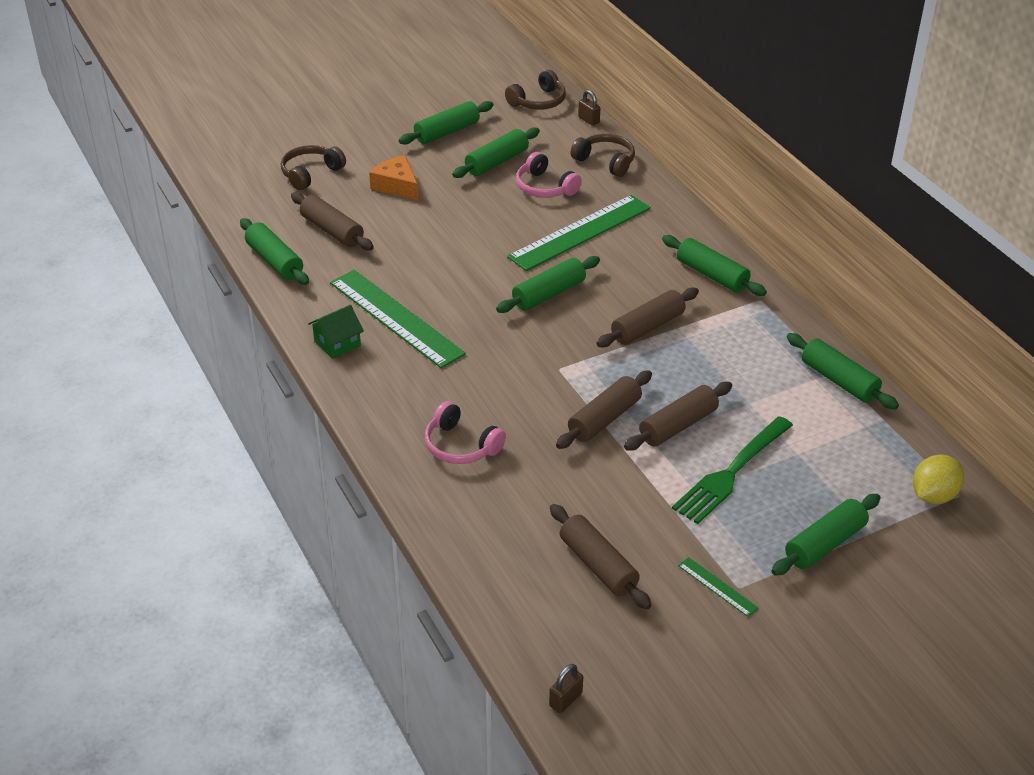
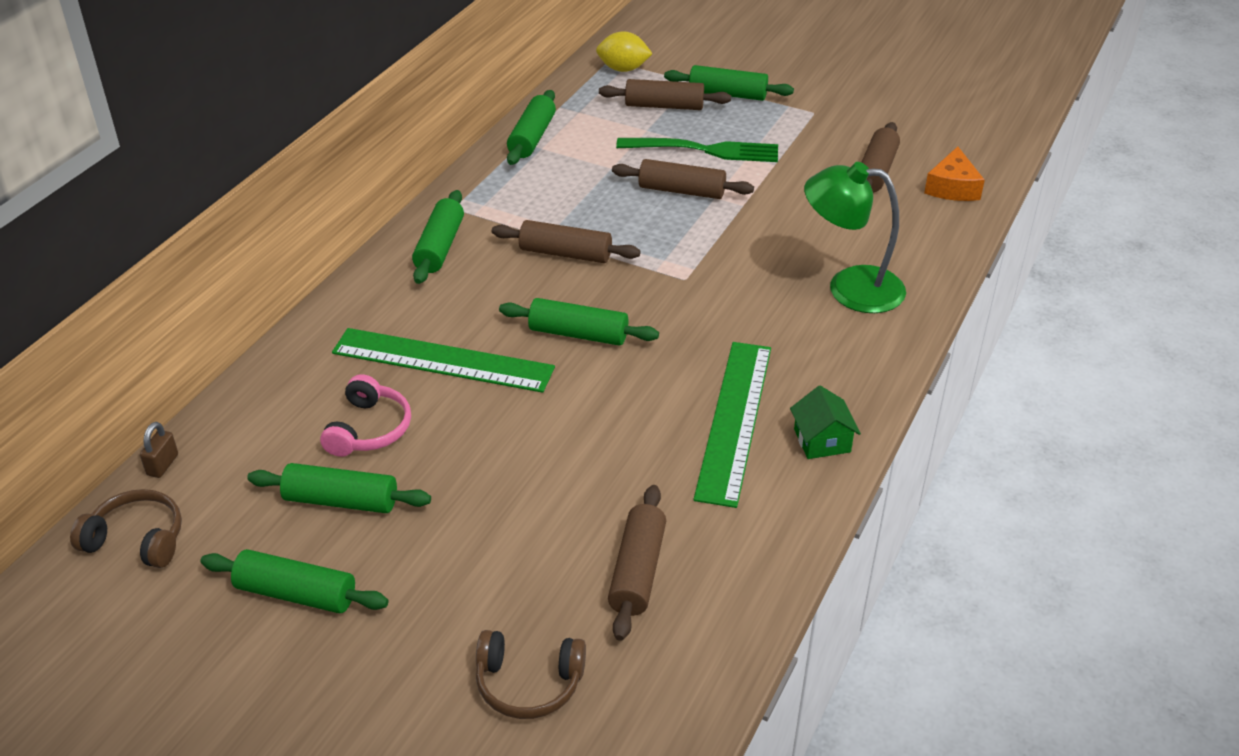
camera: 125 degrees left, 0 degrees up
(275, 261) = (750, 587): green rolling pin -> none
(337, 343) = (822, 440): green house -> green house turned 60 degrees clockwise
(396, 186) = (480, 568): orange cheese -> orange cheese (952, 187)
(461, 446) = (850, 288): pink headphones -> green lamp
(565, 700) = (999, 141): brown padlock -> none
(604, 419) = (719, 228): brown rolling pin -> brown rolling pin (664, 106)
(605, 161) = (265, 405): brown headphones -> none
(717, 586) = (825, 120): green ruler -> none

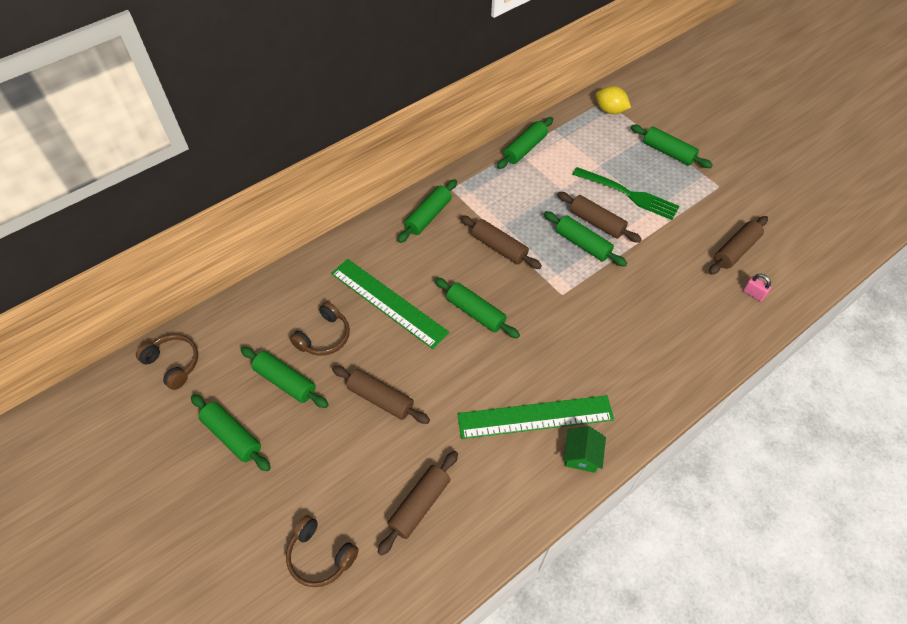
camera: 25 degrees right, 15 degrees up
(162, 465) = (209, 318): brown padlock -> none
(369, 429) = (324, 337): pink headphones -> brown headphones
(664, 106) = (621, 149): brown rolling pin -> brown rolling pin (380, 399)
(678, 218) = (582, 244): none -> green rolling pin
(734, 420) = (535, 417): green ruler -> green ruler turned 45 degrees clockwise
(850, 288) = (665, 341): green lamp -> none
(925, 208) = (753, 294): none -> pink padlock
(952, 187) = (783, 282): orange cheese -> none

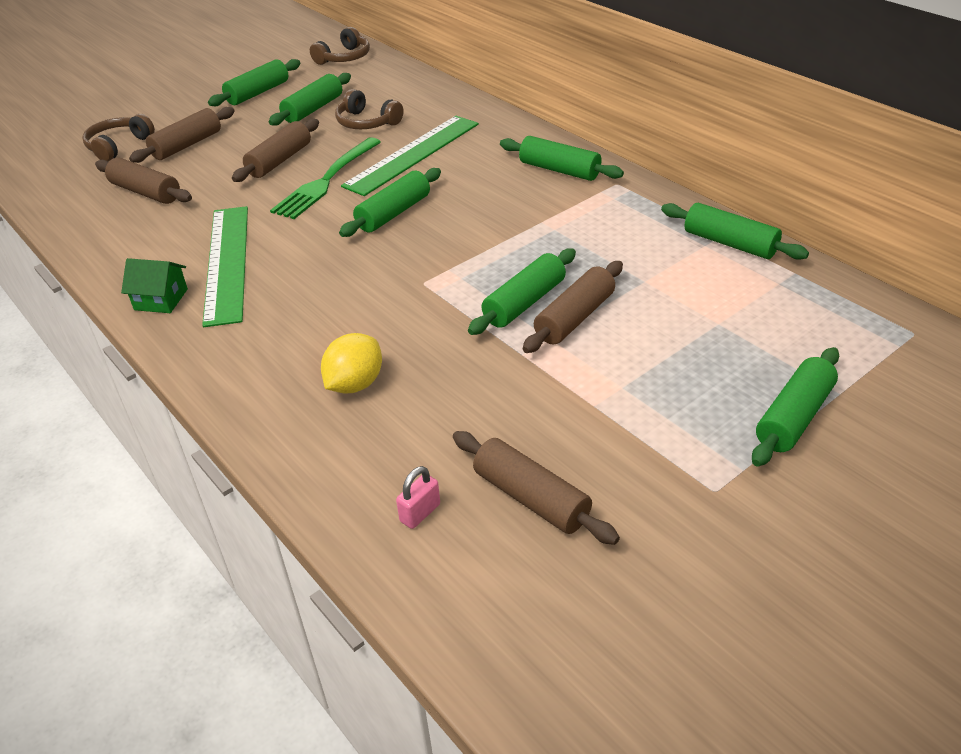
camera: 90 degrees right, 15 degrees down
(499, 247) = (508, 227): brown rolling pin -> brown rolling pin (187, 145)
(610, 110) = (887, 340): yellow lemon -> yellow lemon (355, 384)
(628, 194) = (653, 357): green fork -> green fork (326, 180)

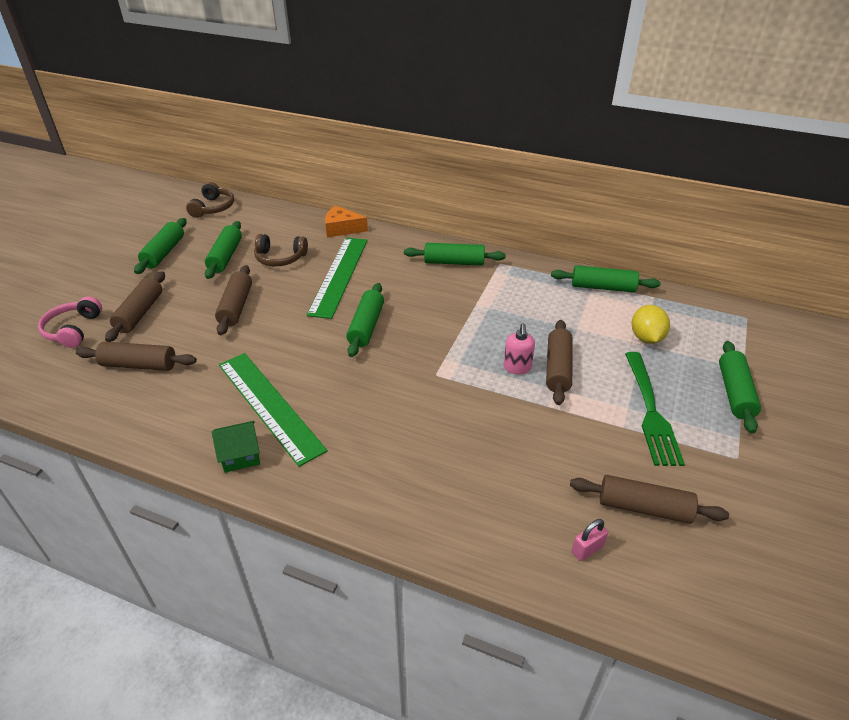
camera: 30 degrees left, 0 degrees up
(118, 146) = (73, 330): brown headphones -> pink headphones
(326, 180) = (290, 314): green fork -> green fork (650, 411)
(355, 384) = (457, 470): yellow lemon -> yellow lemon (646, 338)
(420, 513) = (587, 549): pink padlock -> pink padlock turned 45 degrees clockwise
(461, 106) = (342, 229): none -> orange cheese
(524, 303) = (517, 368): green rolling pin -> pink soap dispenser

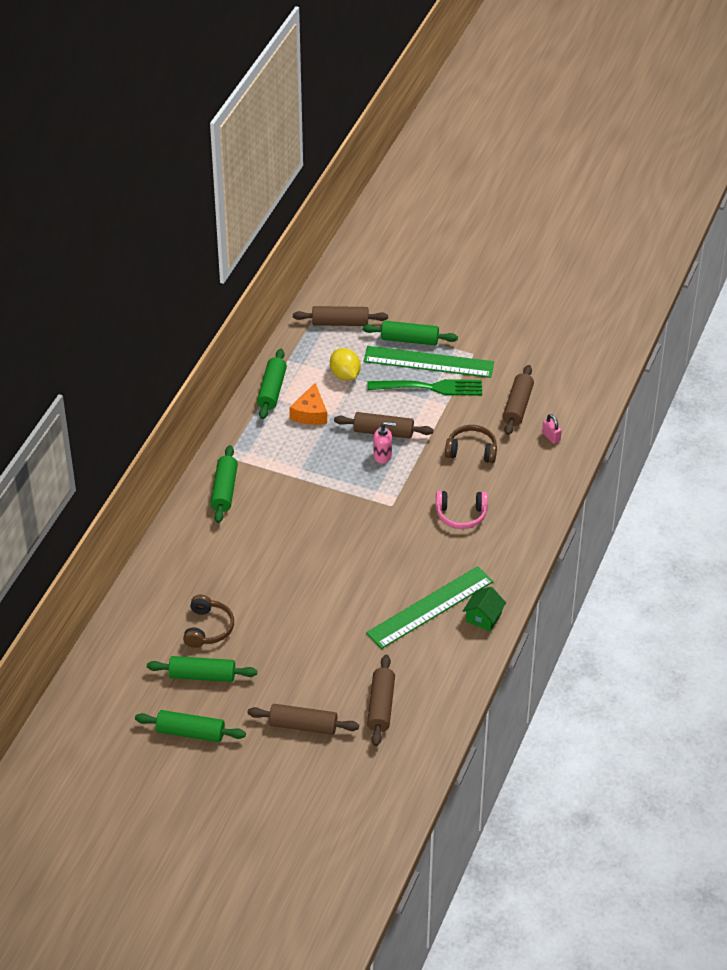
camera: 90 degrees left, 5 degrees up
(73, 330) = (329, 772): pink headphones -> pink headphones (461, 515)
(213, 208) = (89, 707): brown headphones -> brown headphones (471, 450)
(236, 307) = (294, 651): brown rolling pin -> brown rolling pin (340, 323)
(240, 455) = (483, 617): green house -> green house turned 45 degrees clockwise
(339, 275) = (243, 577): green ruler -> green ruler (428, 362)
(342, 229) = (150, 581): orange cheese -> orange cheese (310, 413)
(366, 326) = (327, 552): green rolling pin -> none
(646, 338) = (345, 375): yellow lemon -> yellow lemon turned 60 degrees clockwise

